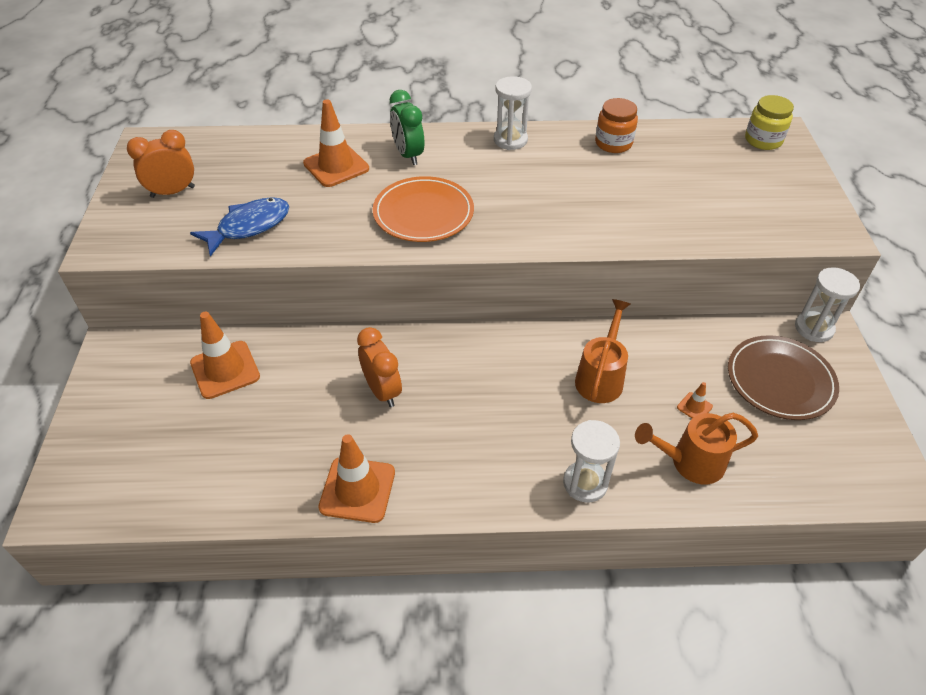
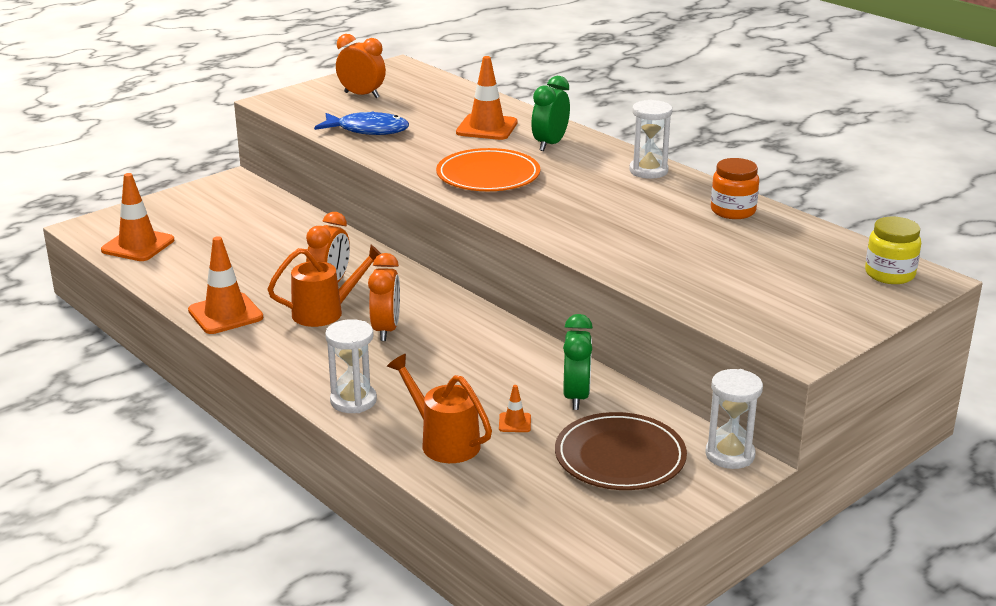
camera: 50 degrees right, 20 degrees down
(225, 370) = (267, 223): orange traffic cone -> orange traffic cone (138, 245)
(493, 400) = (386, 330): none -> orange clock
(601, 377) = (483, 366): orange watering can -> orange watering can (326, 312)
(685, 354) = (576, 397): none -> green clock

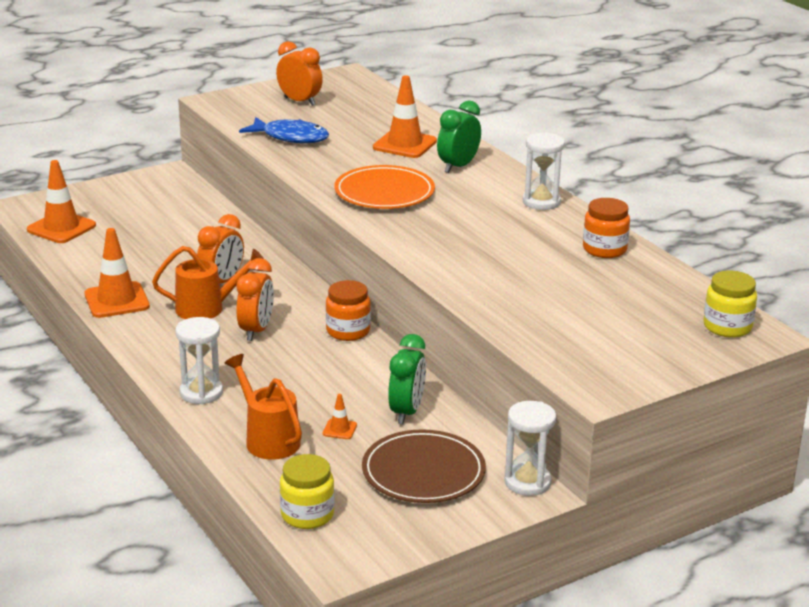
camera: 10 degrees right, 0 degrees up
(481, 321) = (348, 331): none -> orange jar
(518, 518) = (307, 515): none -> yellow jar

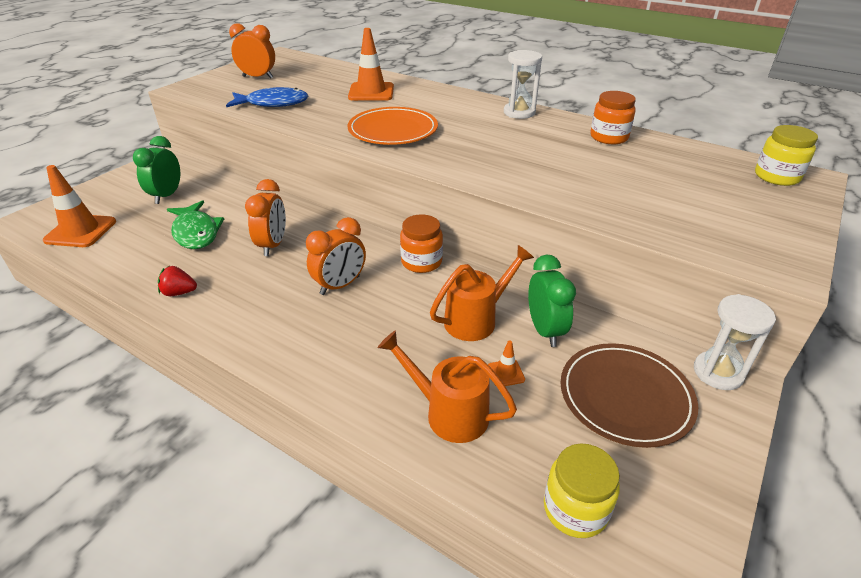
camera: 25 degrees left, 10 degrees up
(117, 300) = (179, 293): orange traffic cone -> red strawberry
(160, 254) = (196, 232): none -> green fish
(201, 393) = (337, 376): white hourglass -> none
(207, 308) = (277, 275): orange watering can -> orange watering can (477, 319)
(256, 330) = (340, 285): orange clock -> orange clock turned 60 degrees clockwise
(458, 166) = (428, 100): green clock -> green clock (167, 196)

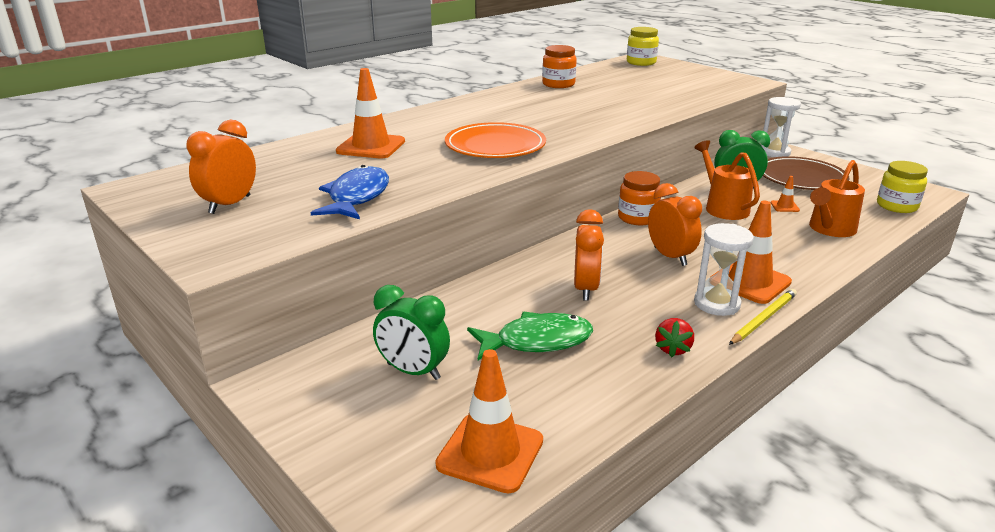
camera: 75 degrees left, 10 degrees down
(224, 345) = (763, 318): none -> yellow pencil
(273, 245) = (586, 289): orange clock -> orange clock turned 75 degrees clockwise
(295, 337) = (750, 282): none -> orange traffic cone
(519, 112) = (486, 100): white hourglass -> white hourglass (717, 304)

